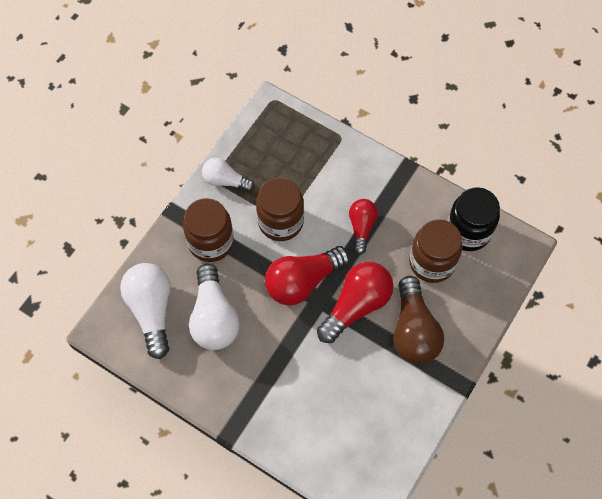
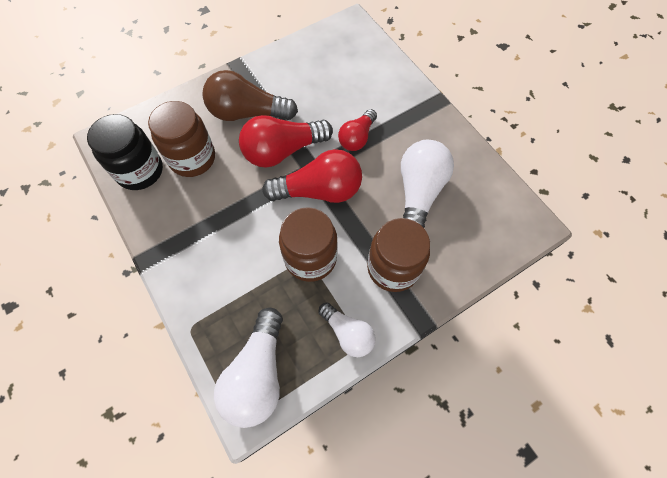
camera: 155 degrees left, 0 degrees up
(151, 310) = (478, 224): white light bulb -> white light bulb (257, 374)
(361, 227) = (234, 217): red light bulb -> red light bulb (357, 137)
(413, 330) = (247, 113): brown light bulb -> brown light bulb turned 105 degrees counterclockwise

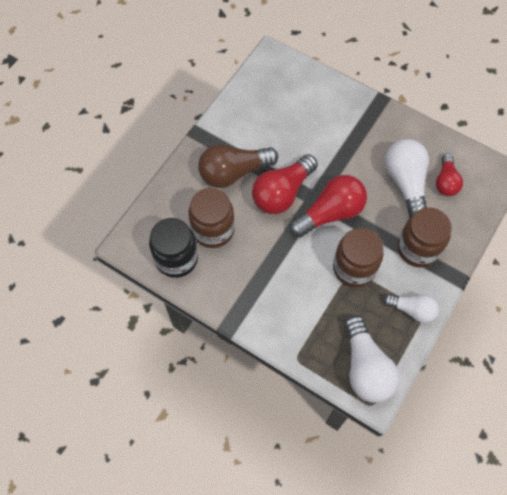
camera: 25 degrees left, 0 degrees up
(357, 137) = (334, 157): red light bulb -> red light bulb (445, 181)

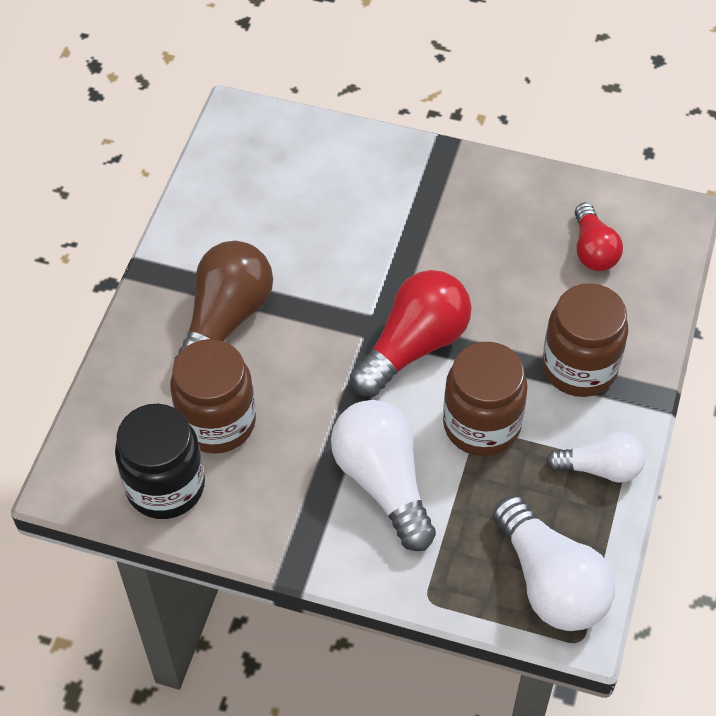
camera: 15 degrees left, 10 degrees down
(233, 172) = (225, 319): brown light bulb -> brown light bulb turned 150 degrees clockwise
(282, 193) = (321, 333): red light bulb -> none
(405, 183) = (527, 268): white light bulb -> white light bulb (383, 482)

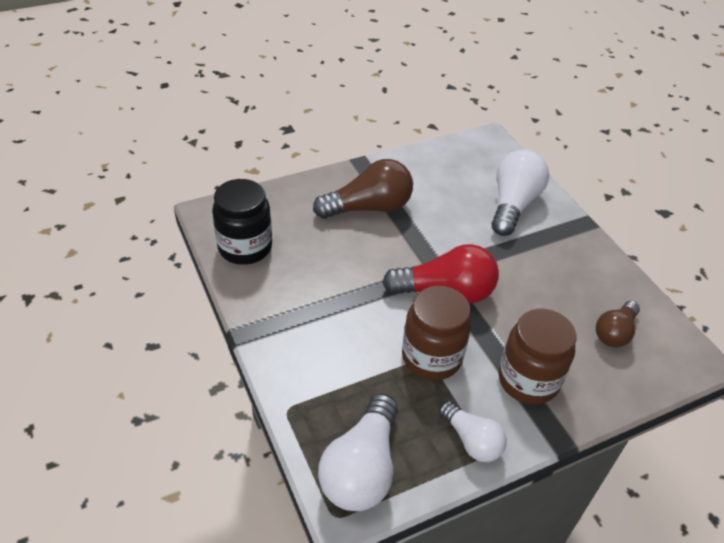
camera: 45 degrees right, 10 degrees down
(217, 422) = (304, 243): brown jar -> none
(383, 482) = (343, 336): white light bulb -> white light bulb (513, 204)
(593, 250) = (614, 332): red light bulb -> brown light bulb

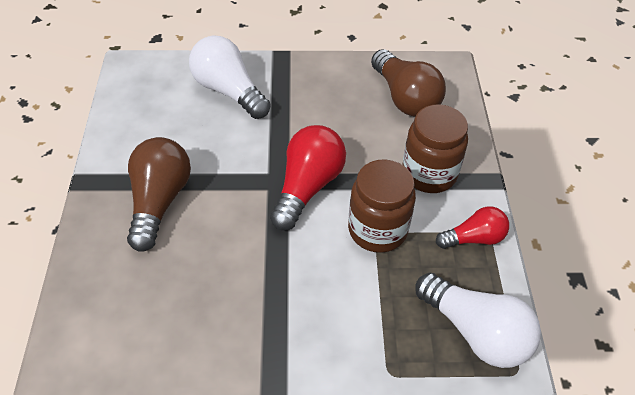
camera: 65 degrees left, 5 degrees up
(245, 247) = (145, 342): black jar -> none
(471, 440) = (474, 238): white light bulb -> red light bulb
(614, 332) = (405, 98): brown light bulb -> brown light bulb, size x1.64

